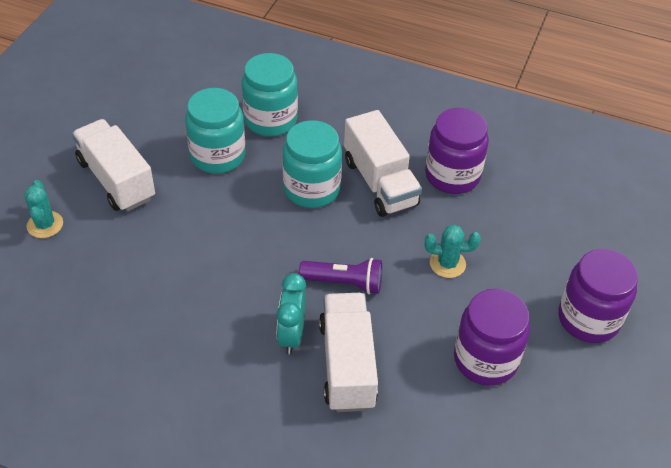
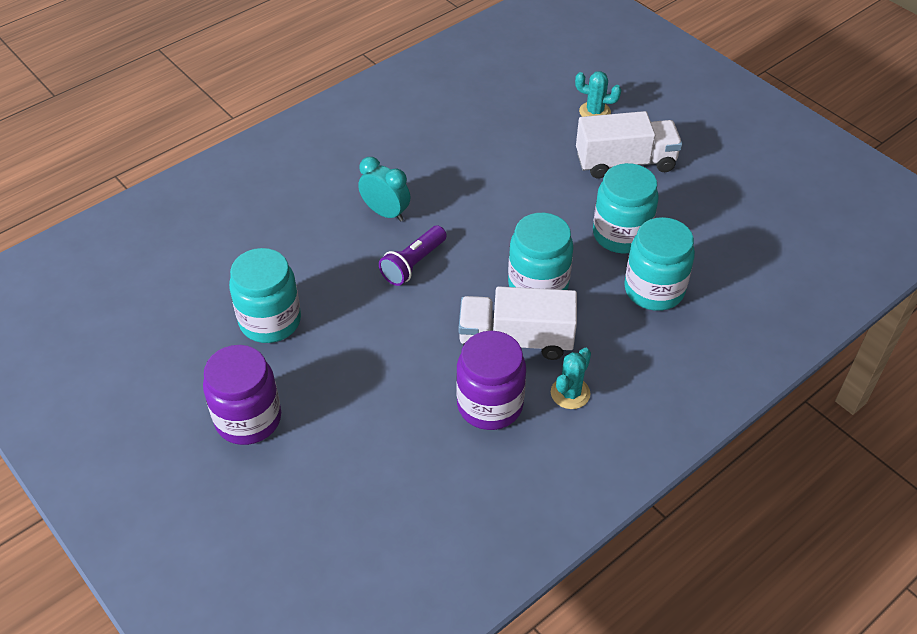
camera: 120 degrees right, 0 degrees up
(347, 364) = (334, 234): white truck -> none
(447, 264) = (383, 344): turquoise cactus -> turquoise cactus (570, 393)
(485, 359) = (270, 321): purple jar -> turquoise jar

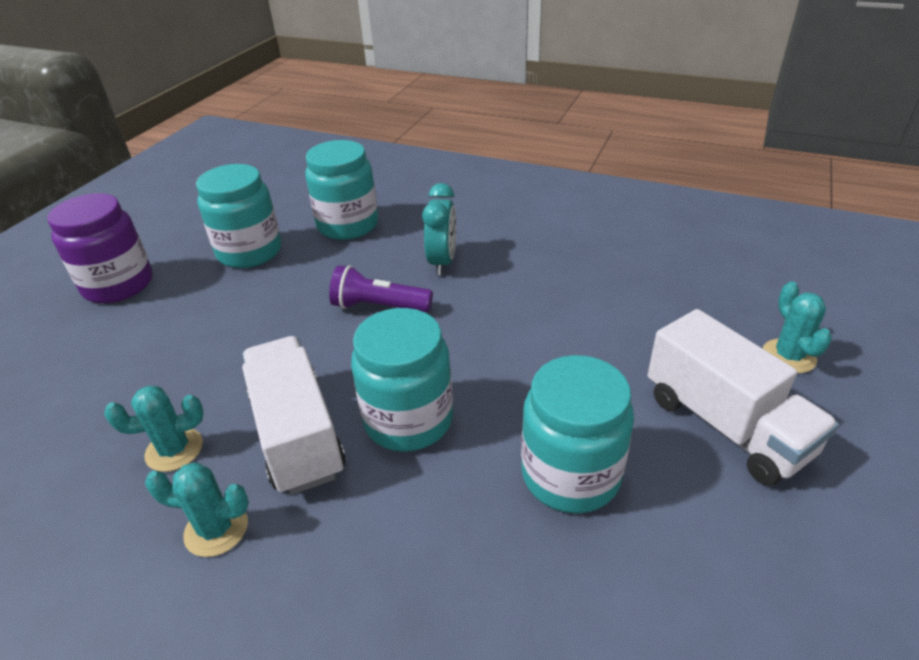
camera: 65 degrees right, 10 degrees down
(490, 405) = (174, 450): purple jar -> turquoise cactus
(654, 290) = (481, 562): turquoise jar -> turquoise jar (348, 225)

